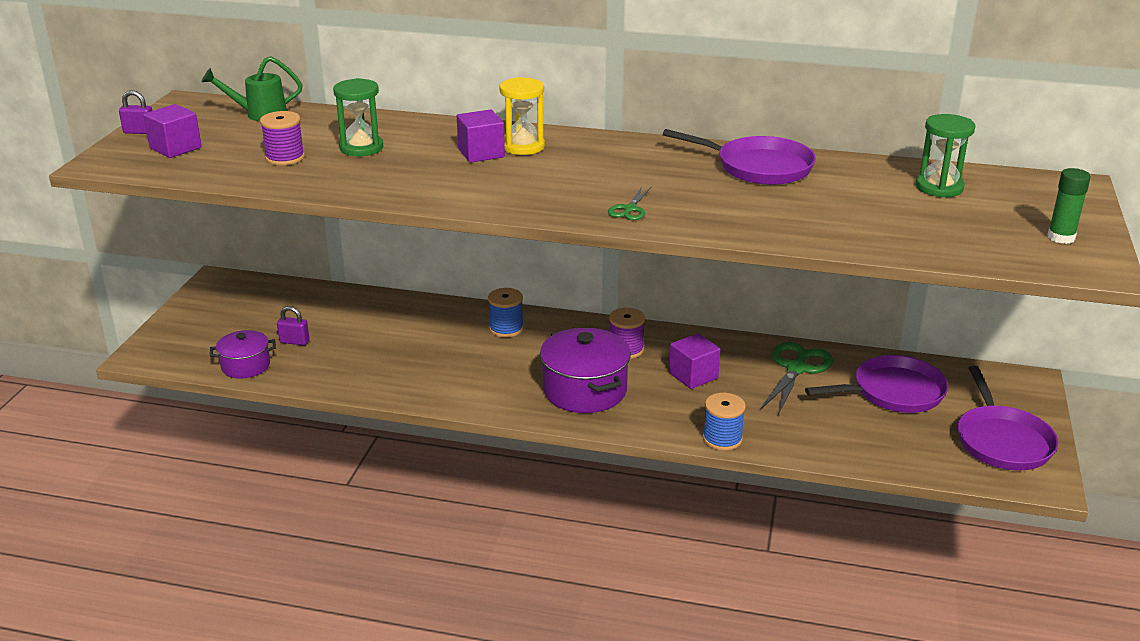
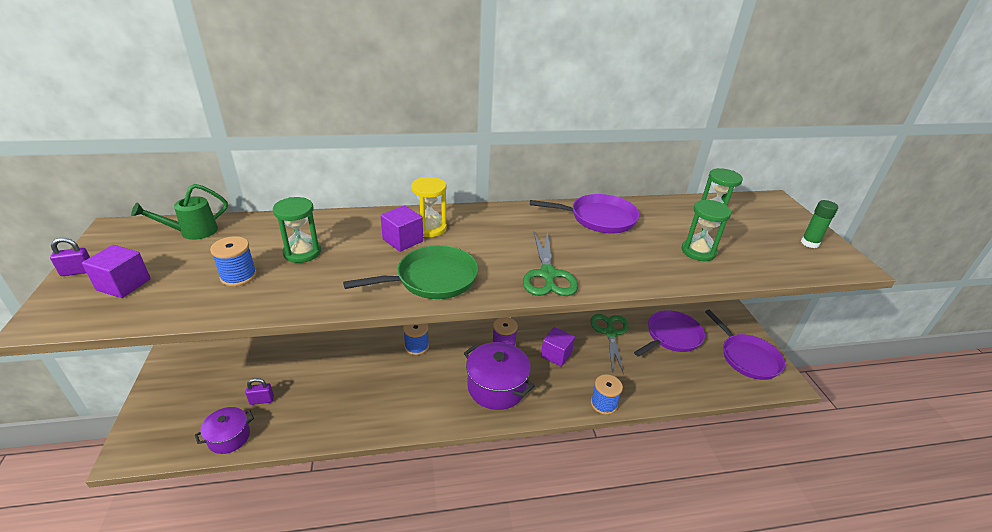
camera: 25 degrees left, 5 degrees up
(285, 158) = (238, 276): purple spool -> blue spool
(487, 191) = (432, 279): none -> green pan
(630, 209) = (548, 275): green scissors -> green scissors, size x1.92
(865, 219) = (698, 251): none -> green hourglass

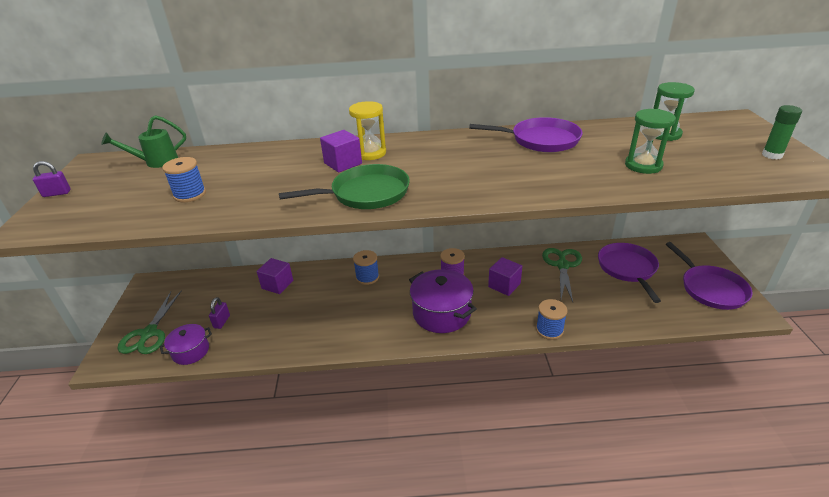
camera: 10 degrees right, 0 degrees up
(124, 284) = (92, 202): purple cube -> purple cube (277, 284)
(262, 400) = (222, 321): purple padlock -> purple padlock turned 75 degrees counterclockwise
(302, 252) = (249, 175): green hourglass -> none
(548, 275) = (480, 188): green scissors -> green scissors (149, 333)
(671, 336) = (628, 269): purple pan -> purple pan turned 60 degrees counterclockwise

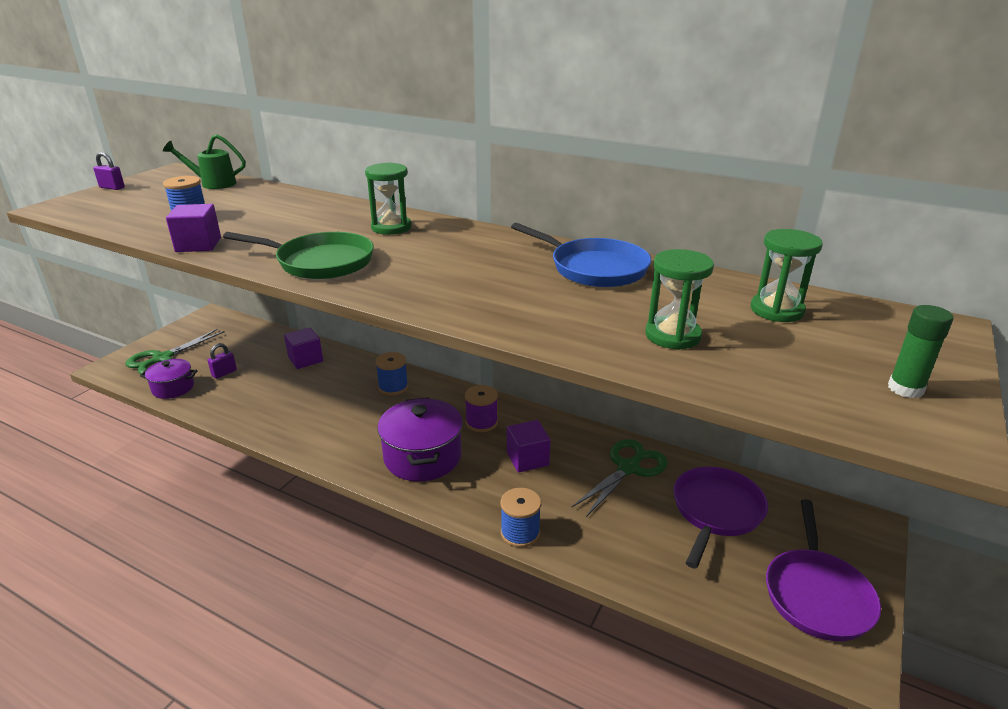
camera: 30 degrees right, 5 degrees down
(343, 163) = (350, 229): purple cube -> purple cube (198, 245)
(370, 153) = (391, 227): yellow hourglass -> green hourglass
(541, 140) = (594, 268): purple pan -> blue pan

